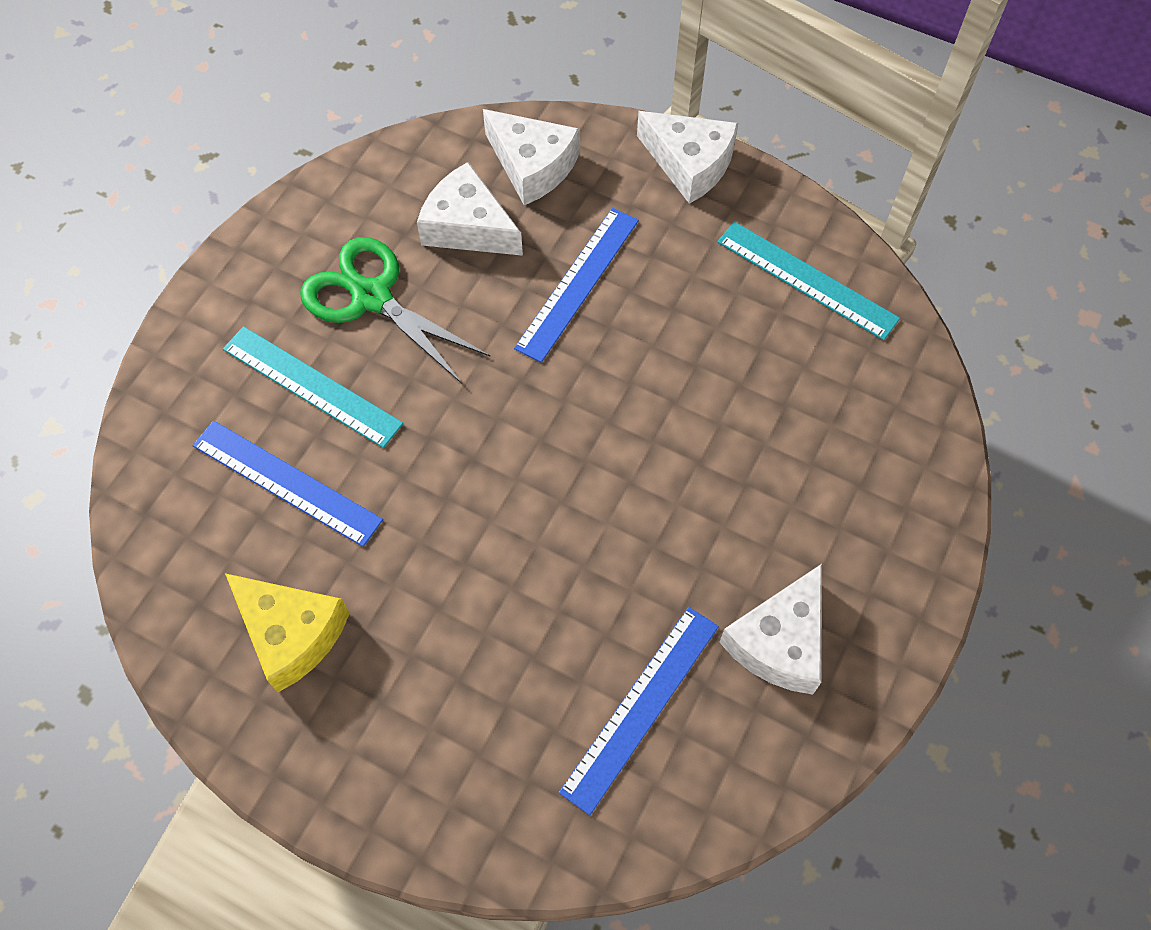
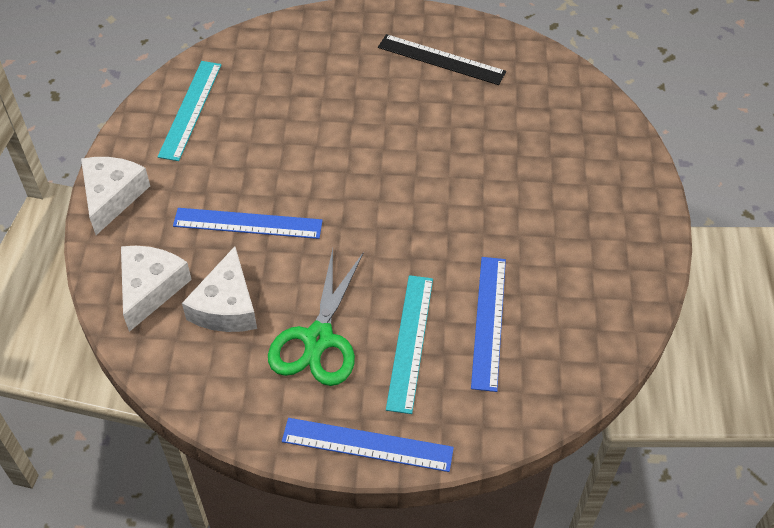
camera: 115 degrees left, 10 degrees down
(291, 633) = (581, 271): yellow cheese -> none
(641, 707) = (513, 102): blue ruler -> blue ruler (367, 444)
(779, 641) = (441, 60): white cheese -> black ruler

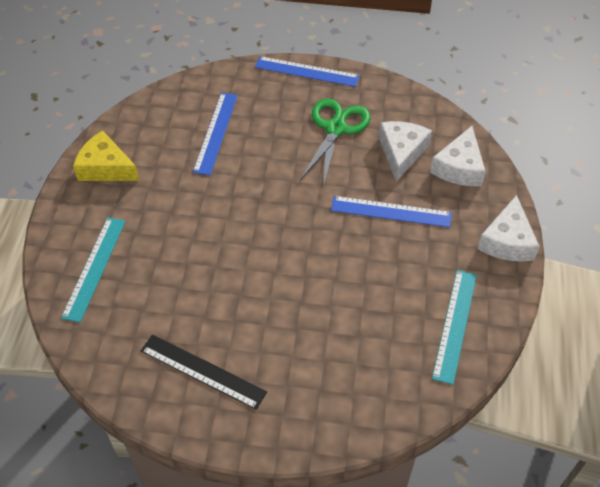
camera: 175 degrees left, 0 degrees up
(410, 342) = (273, 123): turquoise ruler -> turquoise ruler (94, 268)
(620, 260) = (106, 168): none -> yellow cheese

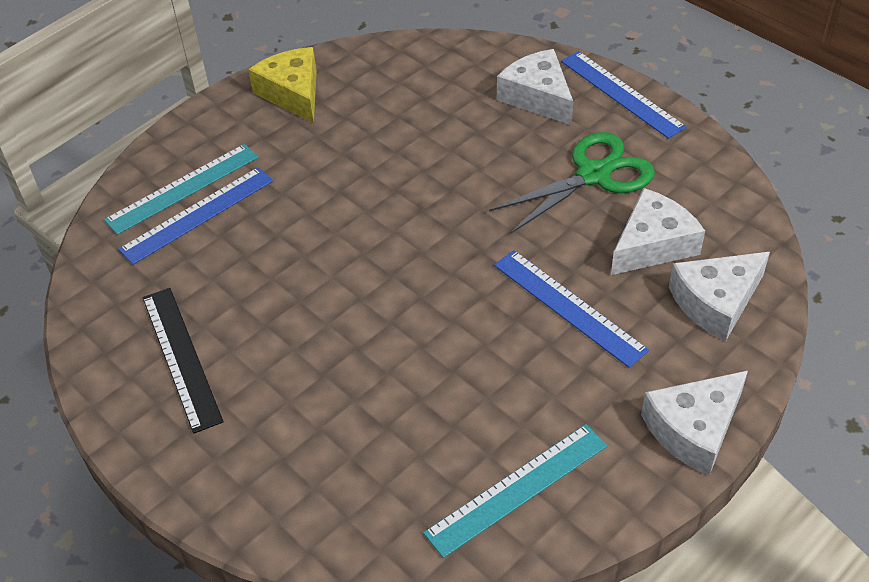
camera: 40 degrees right, 5 degrees down
(216, 132) = (445, 112): blue ruler -> blue ruler (198, 215)
(262, 96) = (538, 97): none -> white cheese

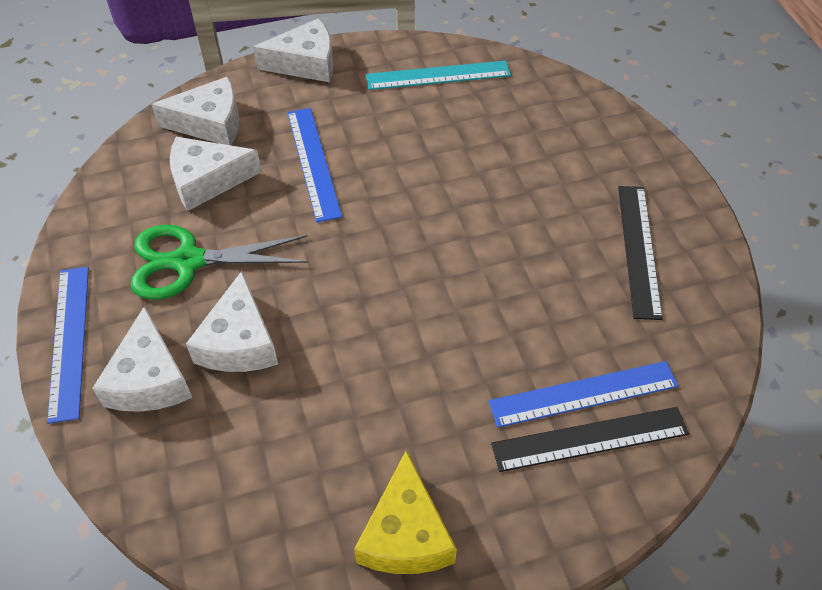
camera: 155 degrees left, 5 degrees up
(183, 188) = (590, 438): turquoise ruler -> black ruler
(495, 141) = (239, 342): none -> white cheese

